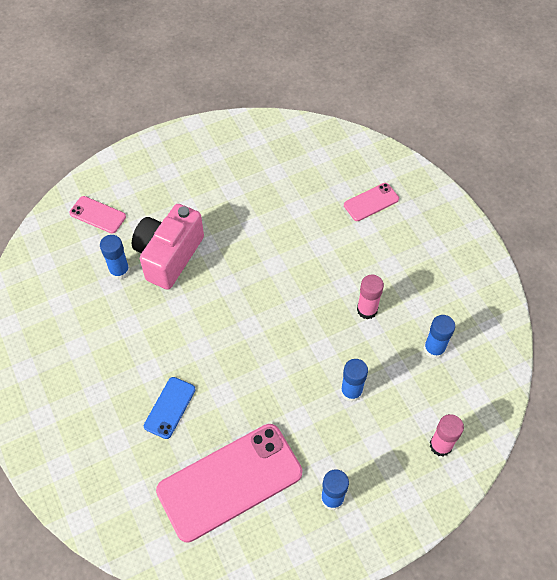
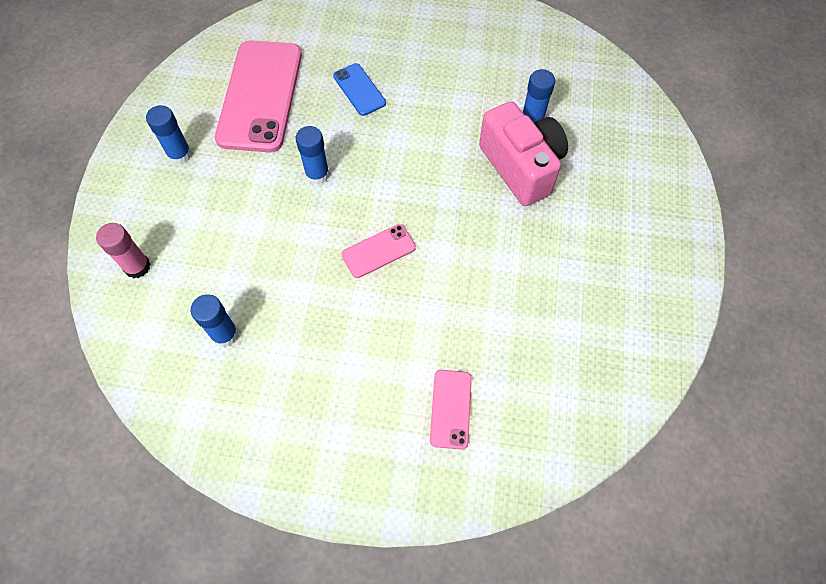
camera: 125 degrees right, 5 degrees up
(97, 215) = (617, 134): pink phone -> pink phone (378, 251)
(351, 391) = (251, 229): blue glue stick -> blue glue stick (317, 174)
(367, 310) = (319, 302): pink glue stick -> none

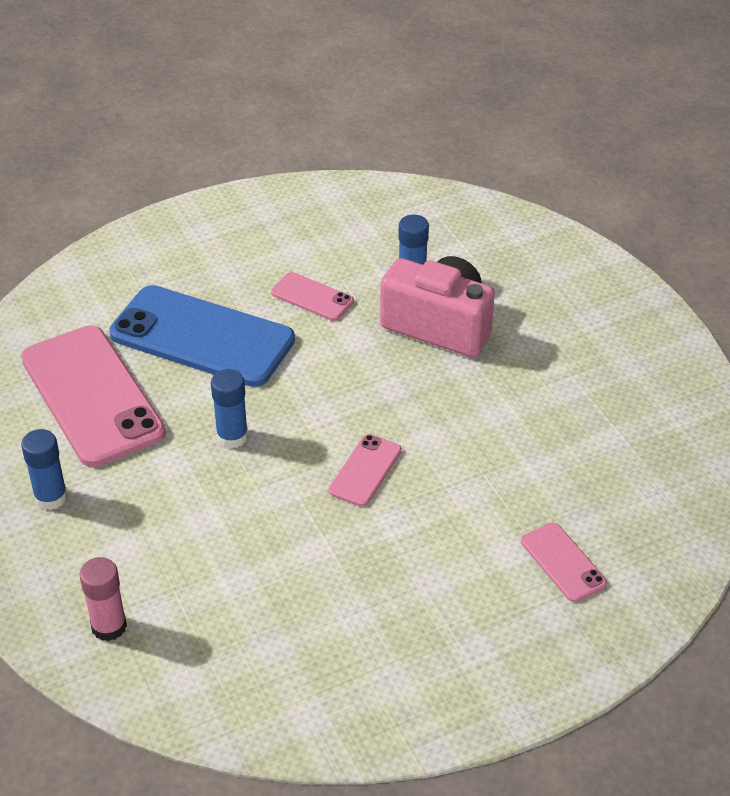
camera: 35 degrees left, 20 degrees down
(225, 334) = (273, 631): blue glue stick -> none
(359, 89) = (202, 337): blue phone -> blue phone, size x2.15
(453, 97) = (312, 297): none -> pink phone

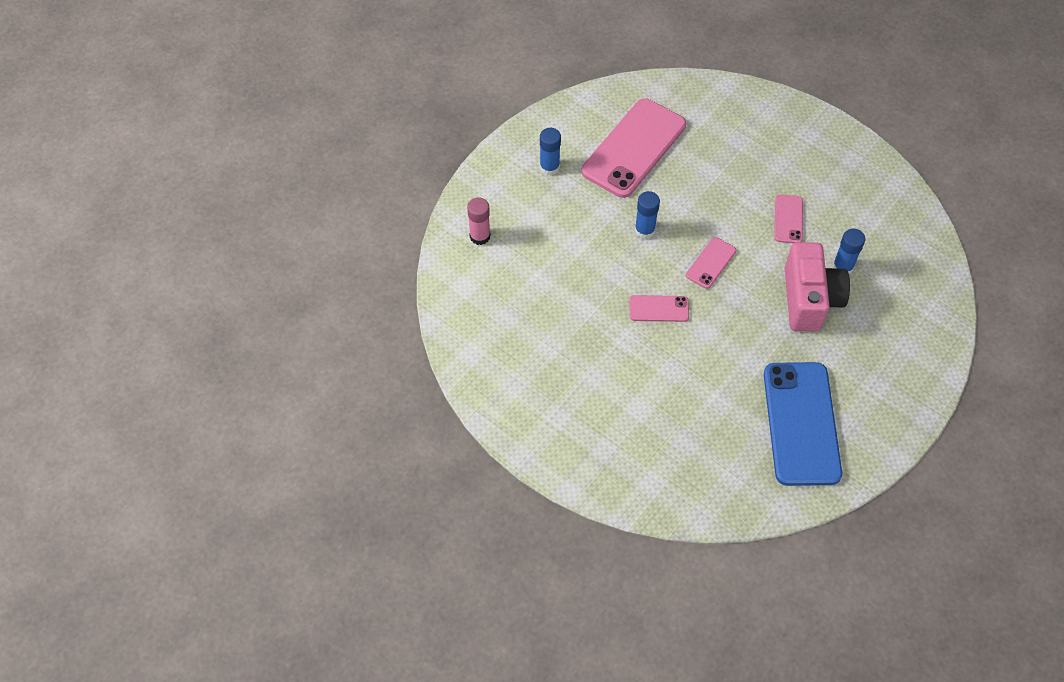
camera: 65 degrees right, 15 degrees up
(202, 337) = (715, 178): blue phone -> blue phone (801, 423)
(563, 562) = (647, 441): pink phone -> pink phone (711, 263)

